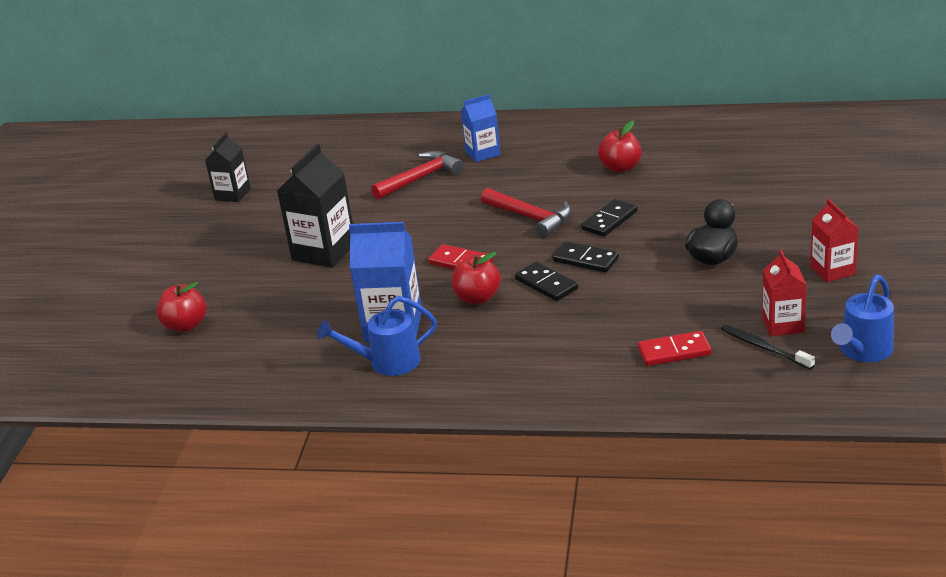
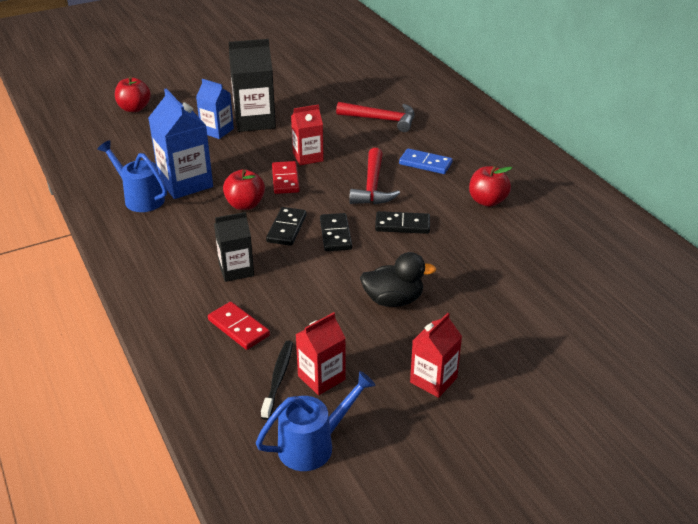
camera: 50 degrees right, 5 degrees up
(232, 194) = (294, 62): black carton -> black carton (236, 270)
(435, 238) = (308, 157): none -> red carton
(483, 153) = (442, 131): blue carton -> blue carton (217, 131)
(526, 179) = (425, 163): none -> blue domino
(862, 351) = (313, 445): blue watering can -> blue watering can turned 150 degrees clockwise

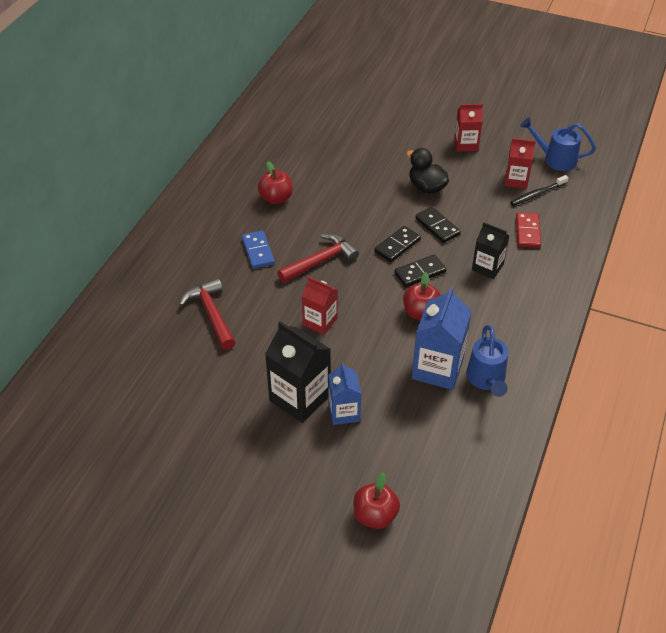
camera: 130 degrees left, 10 degrees up
(285, 179) = (365, 313): red domino -> none
(402, 225) = (350, 222): black domino -> black domino (437, 226)

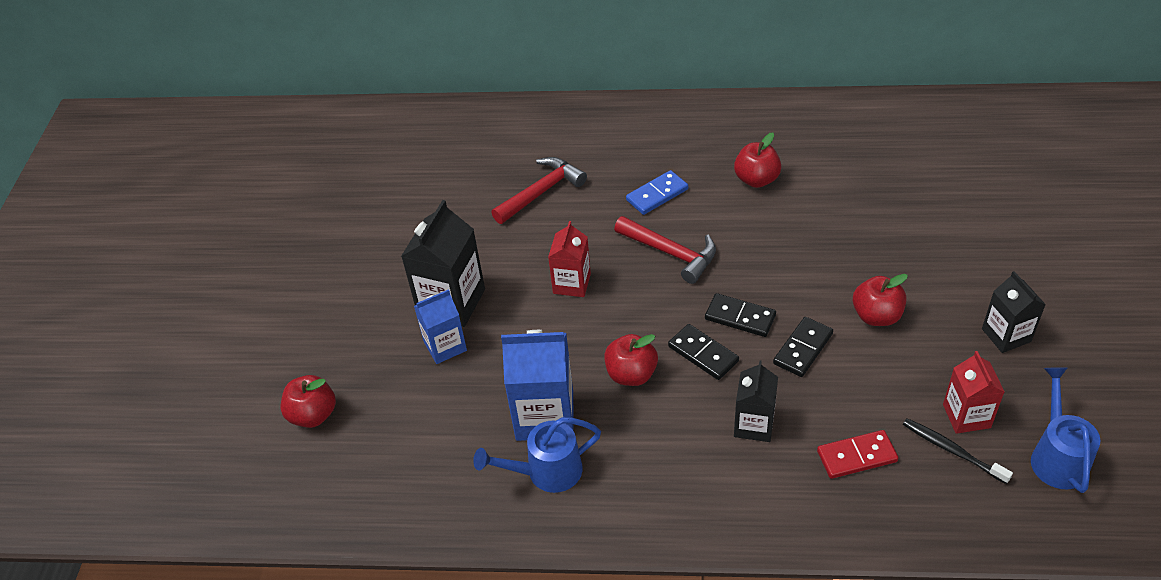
camera: 75 degrees right, 0 degrees up
(426, 187) = (876, 316): black duck -> red apple
(466, 144) = (1006, 335): red carton -> black carton

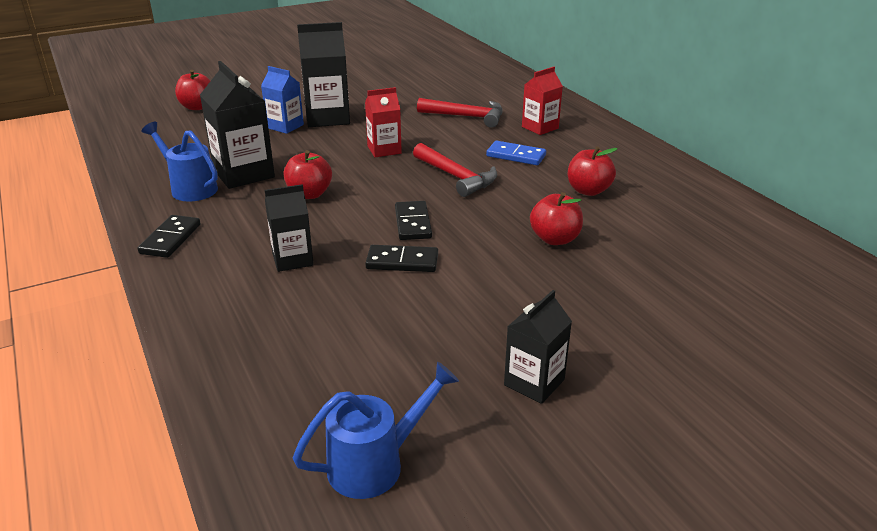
camera: 55 degrees right, 15 degrees down
(544, 416) = (244, 174): blue carton -> black carton
(671, 253) = (456, 177): red hammer -> red hammer turned 45 degrees counterclockwise
(703, 354) = (356, 217): black domino -> black domino (170, 239)
(856, 456) = (289, 321): red domino -> none
(876, 316) = (481, 291): red apple -> red apple (555, 239)
(952, 451) = (334, 381): black toothbrush -> none
(966, 416) = (390, 379): red carton -> red carton (540, 127)

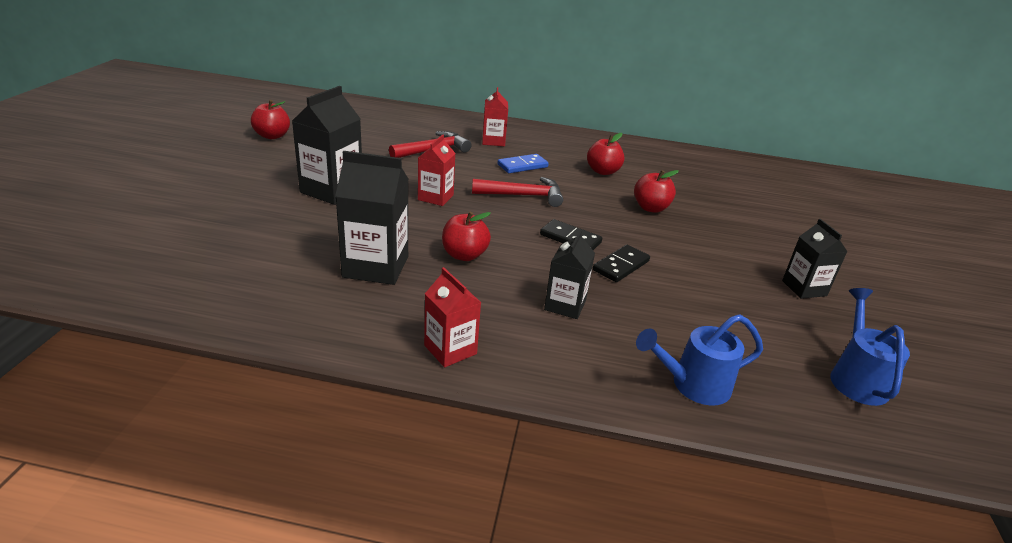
camera: 55 degrees left, 0 degrees up
(170, 239) = (450, 349): black domino -> red carton
(190, 188) = (358, 303): blue watering can -> blue watering can (692, 385)
(197, 107) = (172, 231): red apple -> red apple (272, 136)
(285, 126) = (312, 212): blue carton -> none

